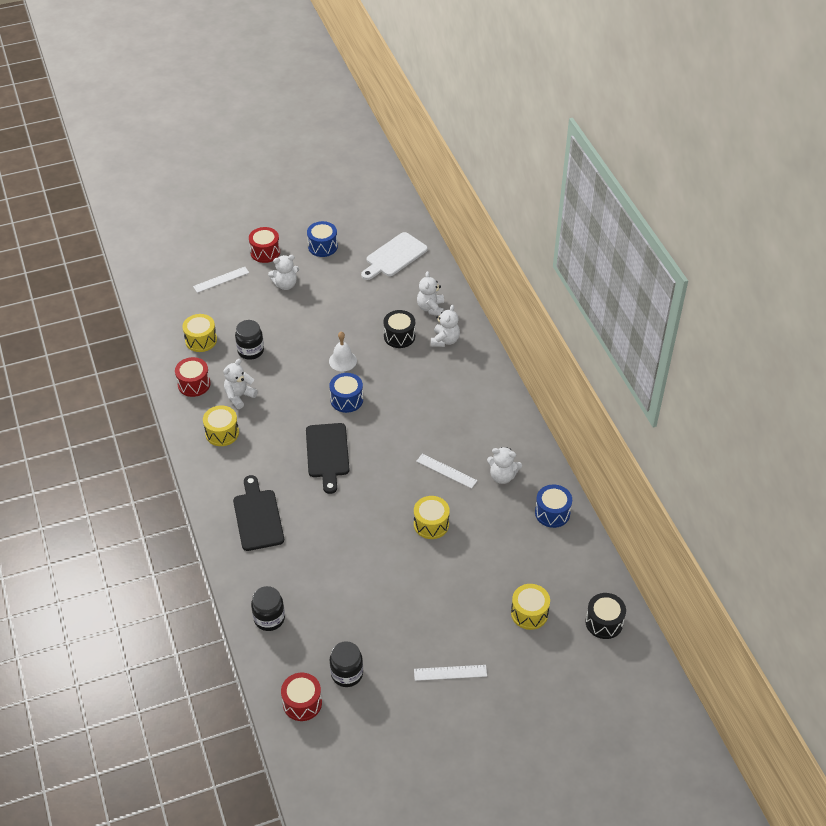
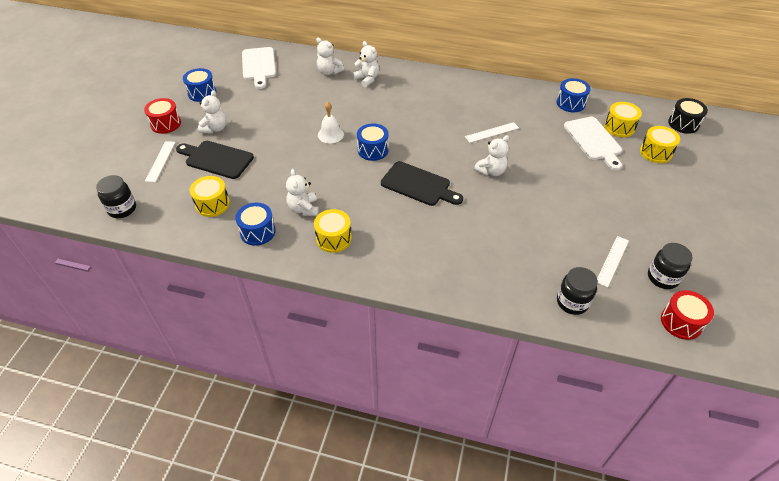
camera: 55 degrees left, 0 degrees up
(194, 384) = (257, 232): red drum -> blue drum
(250, 351) = (261, 179): black jar -> black jar (122, 209)
(257, 517) = (450, 258): black cutting board -> black cutting board (216, 159)
(399, 336) = (338, 97): black drum -> none
(431, 524) = (537, 162): yellow drum -> yellow drum (619, 127)
(450, 673) = (691, 216): white ruler -> white ruler (612, 261)
(502, 476) = (519, 109): white teddy bear -> white teddy bear (491, 171)
(504, 555) = (594, 140): none -> white cutting board

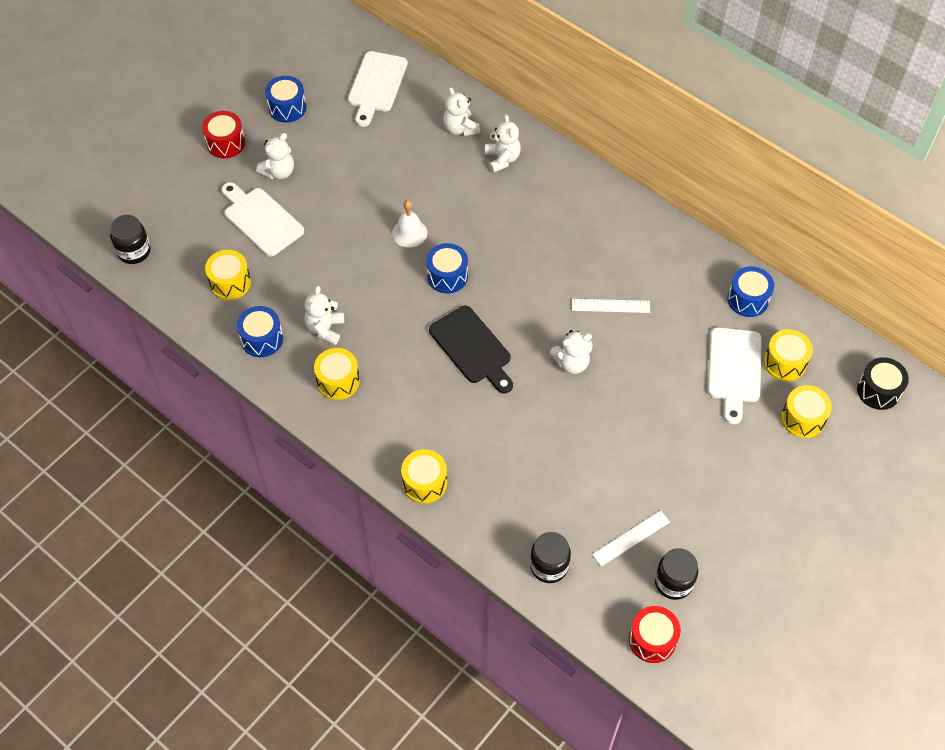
camera: 25 degrees right, 10 degrees up
(160, 161) = (198, 199): white ruler -> none
(216, 159) = (261, 220): black cutting board -> white cutting board
(442, 282) = (424, 483): none -> yellow drum

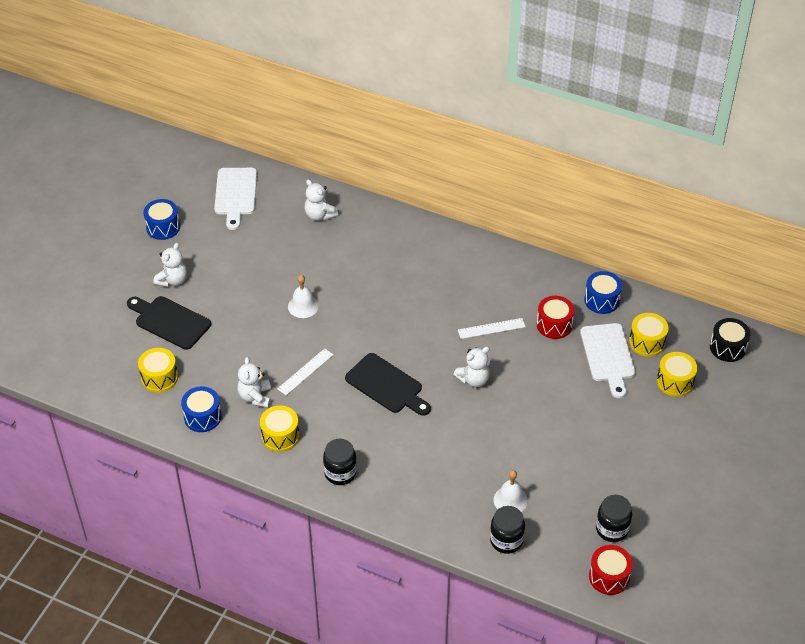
camera: 15 degrees left, 10 degrees down
(134, 251) = (64, 370): black jar -> black jar (340, 473)
(226, 143) = (117, 266): red drum -> red drum (554, 325)
(261, 220) = (170, 321): white cutting board -> black cutting board
(424, 483) = (381, 500): yellow drum -> none
(447, 276) = (347, 333): blue drum -> none
(502, 159) = (363, 232): white teddy bear -> none
(568, 518) = (510, 500): none -> white bell
(631, 538) = (566, 503): white ruler -> white ruler (305, 372)

